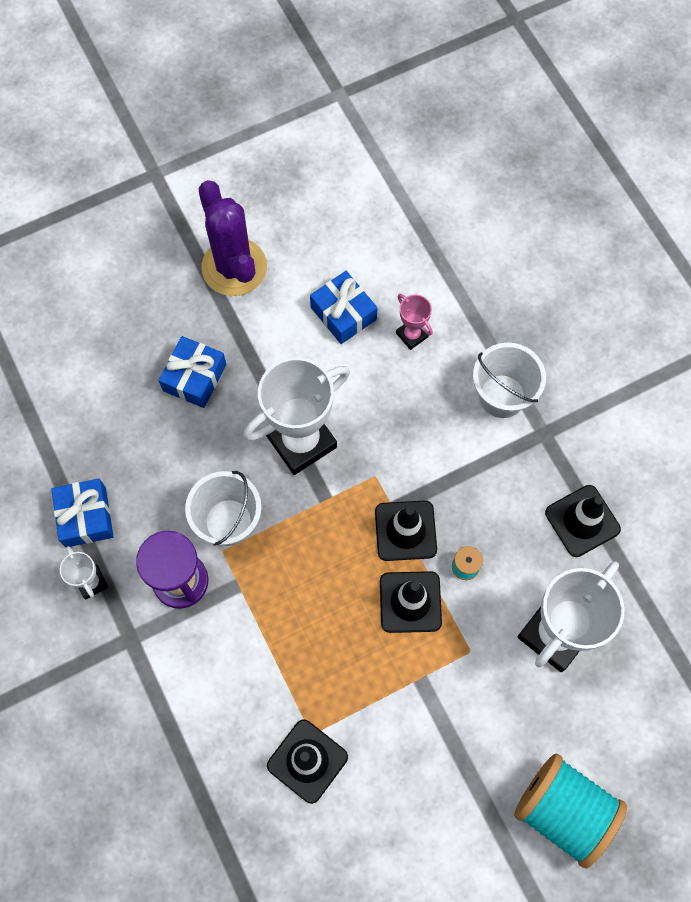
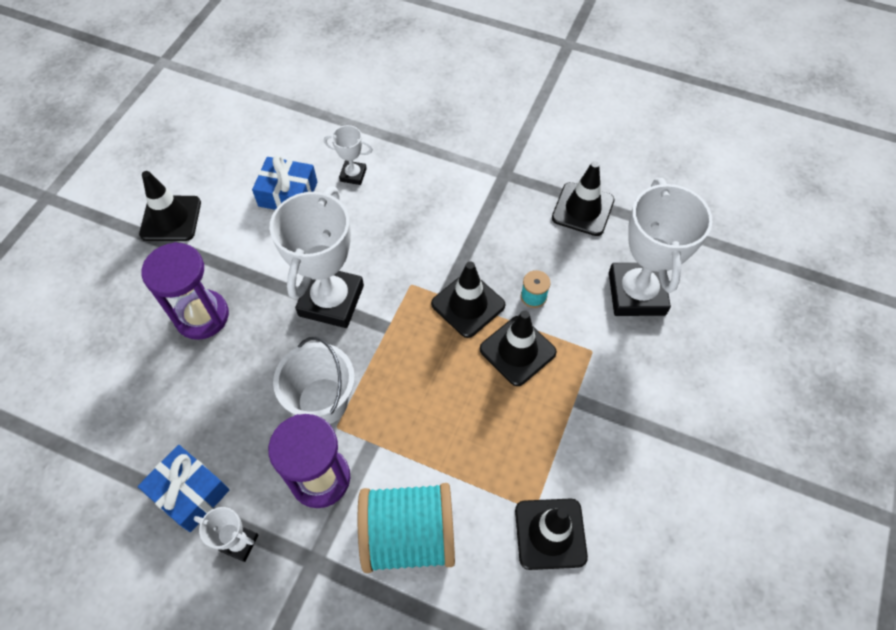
camera: 40 degrees left, 10 degrees down
(194, 377) = (202, 316): blue gift -> purple hourglass
(234, 267) = (171, 218): purple cactus -> black traffic cone
(412, 335) = (353, 175): pink trophy -> white trophy
(502, 396) = (454, 170): white bucket -> none
(563, 810) = (760, 407): turquoise spool -> turquoise spool (409, 535)

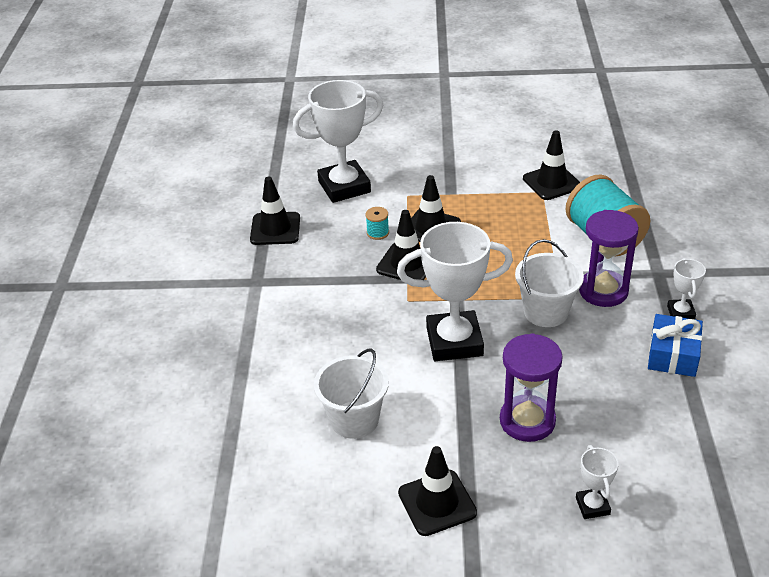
camera: 110 degrees left, 20 degrees down
(288, 194) = (354, 420): blue gift -> white bucket
(353, 175) = (305, 380): white trophy -> white trophy (592, 506)

